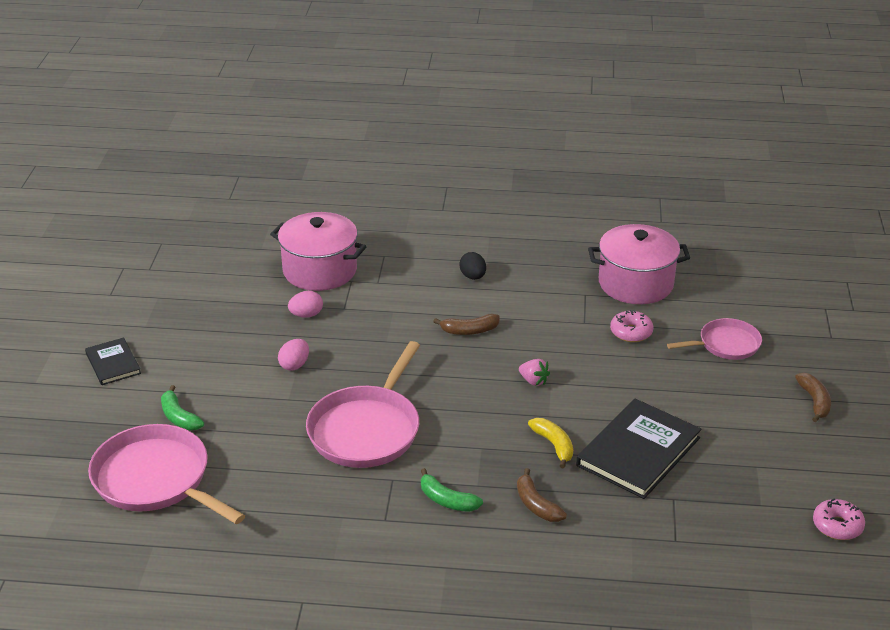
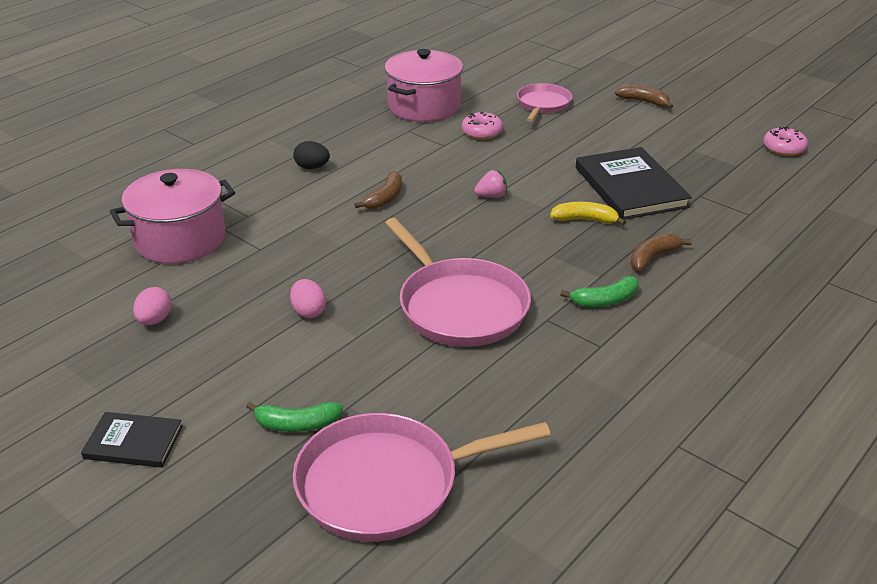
camera: 55 degrees left, 0 degrees up
(306, 315) = (239, 274): pink egg -> pink egg (155, 320)
(536, 505) = (653, 258): brown banana -> brown banana turned 135 degrees clockwise

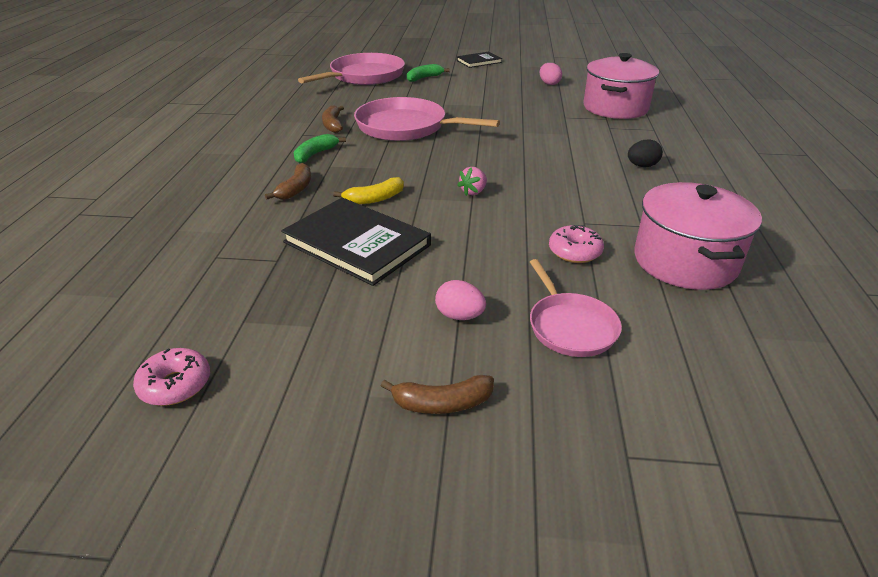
camera: 145 degrees right, 0 degrees up
(309, 311) = (484, 104): pink egg -> pink egg (459, 316)
(385, 198) = (548, 164): brown banana -> brown banana (333, 125)

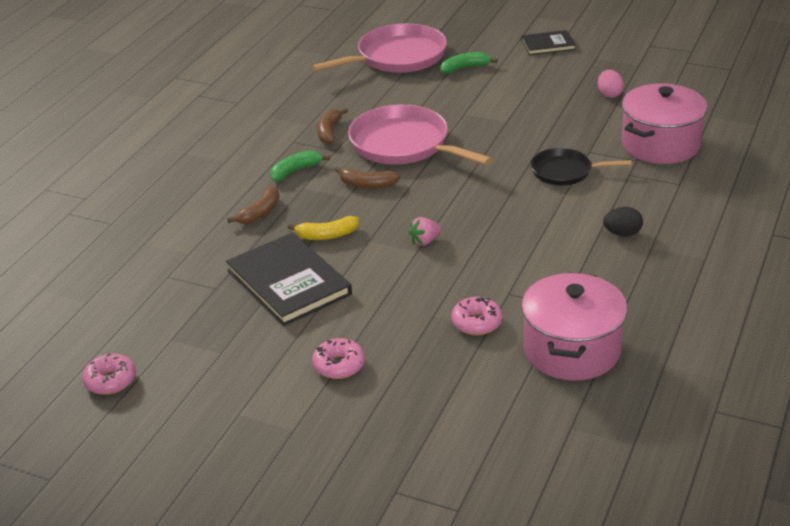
camera: 20 degrees right, 0 degrees up
(442, 403) = (288, 430): brown banana -> brown banana (368, 185)
(459, 316) = (339, 365): pink egg -> pink donut
(556, 131) = (565, 171): none -> black pan
(570, 327) = (423, 391): pink pan -> none

